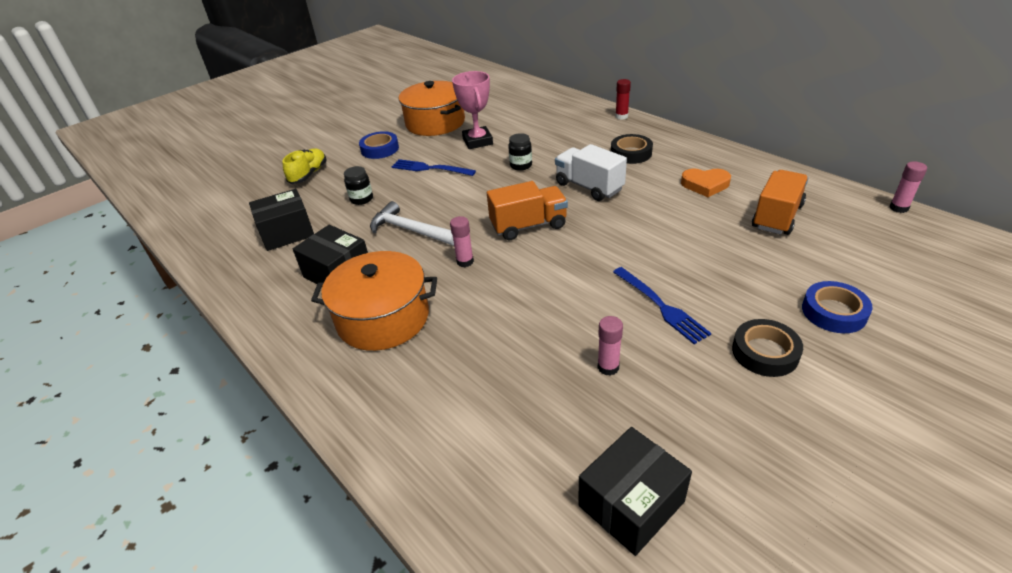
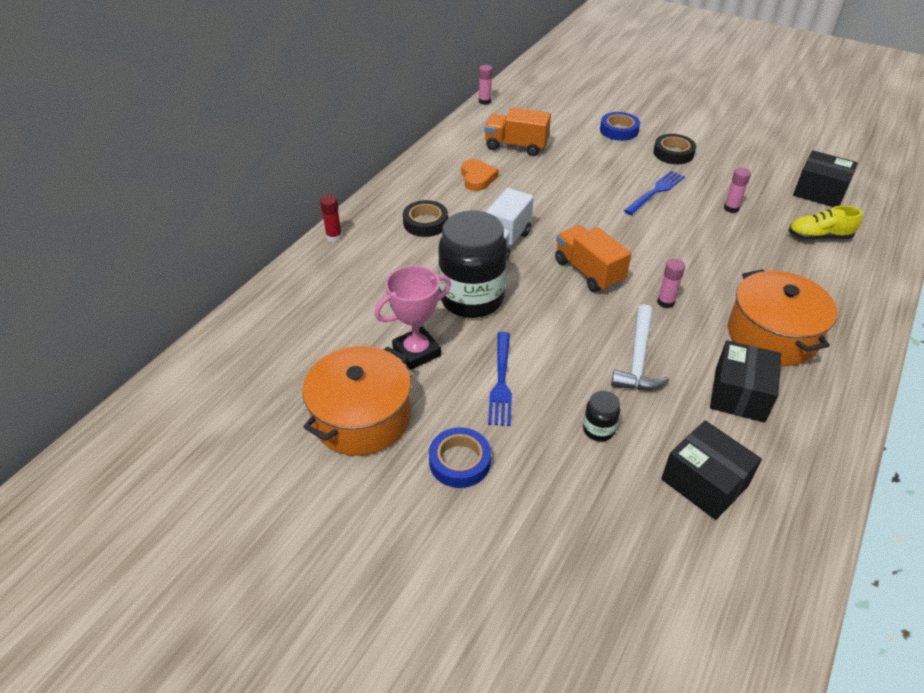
camera: 110 degrees left, 5 degrees up
(308, 174) = (560, 531): yellow shoe -> yellow shoe (819, 237)
(521, 165) = (472, 299): black jar -> black jar, size x2.35

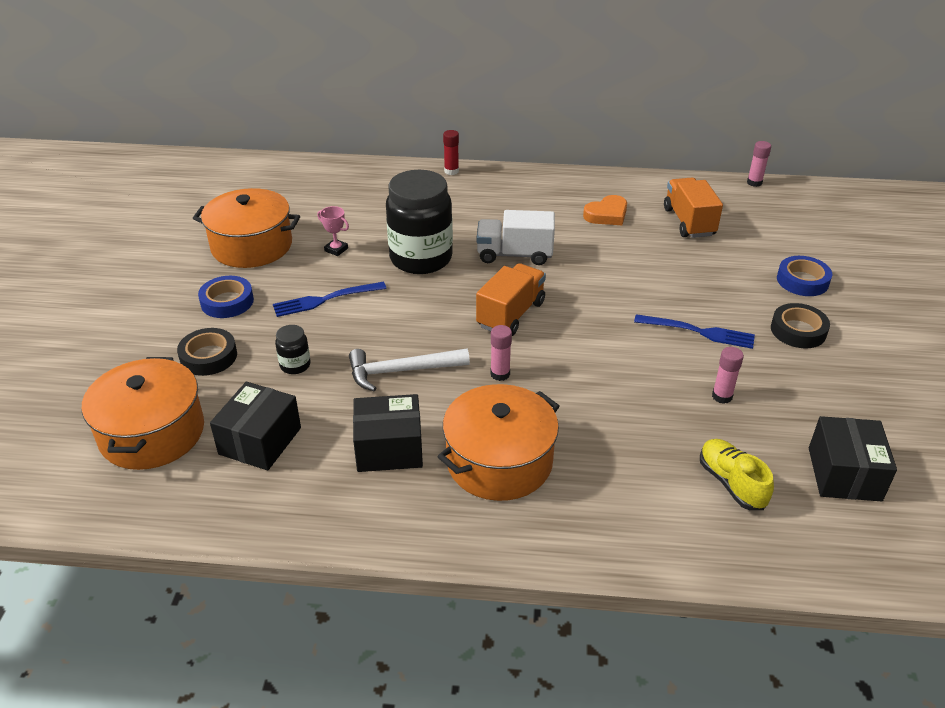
camera: 65 degrees right, 5 degrees down
(416, 352) = (336, 249): pink trophy -> pink trophy, size x0.53
(425, 223) = (509, 207): black tape -> black tape (208, 356)
(665, 573) = (152, 433): none -> orange pot

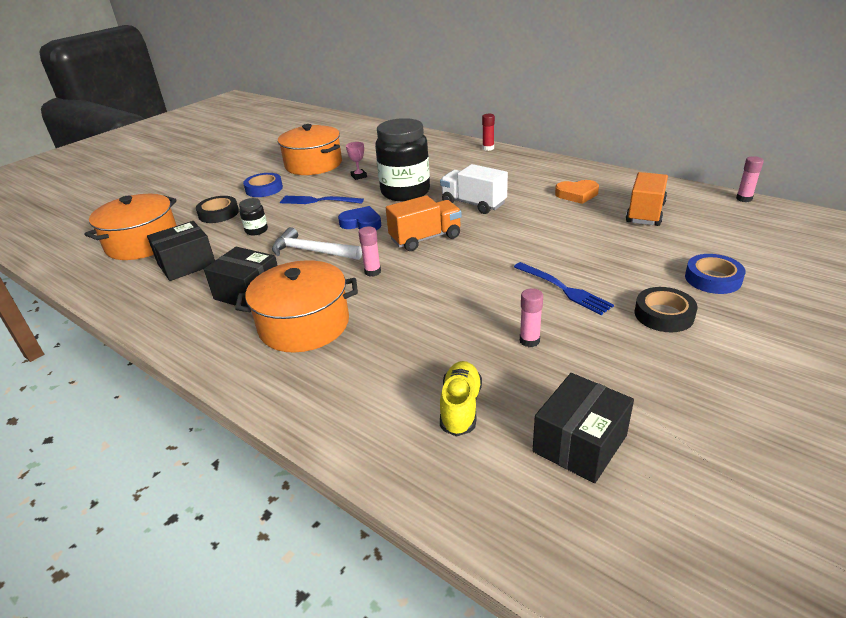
camera: 35 degrees right, 5 degrees down
(416, 316) = (361, 223): none -> blue heart

